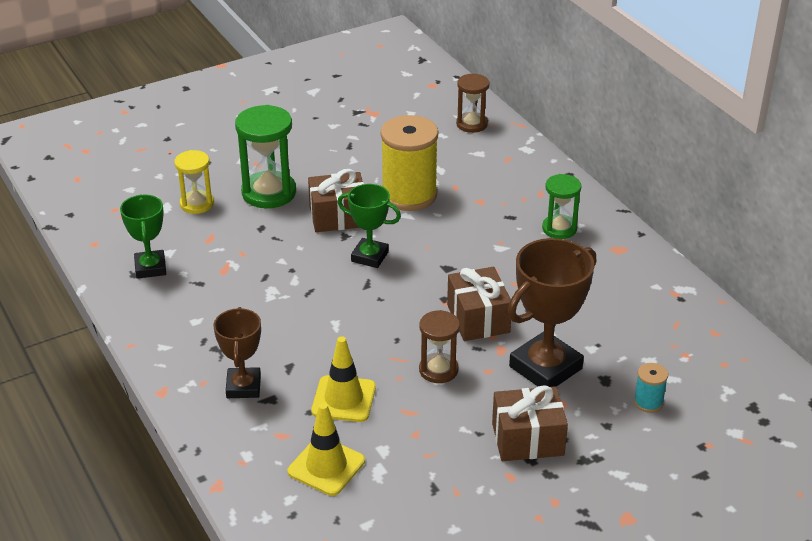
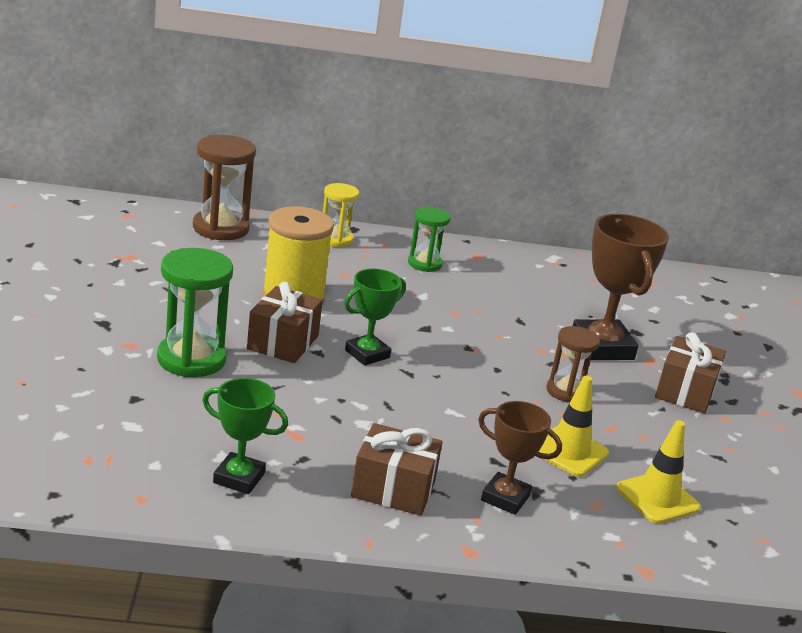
camera: 65 degrees left, 10 degrees down
(197, 204) = (153, 405): yellow hourglass -> yellow hourglass (335, 239)
(471, 124) = (220, 228): brown hourglass -> brown hourglass, size x1.62
(478, 319) = (512, 346): brown gift -> brown gift (393, 489)
(648, 402) = (675, 328): turquoise spool -> none

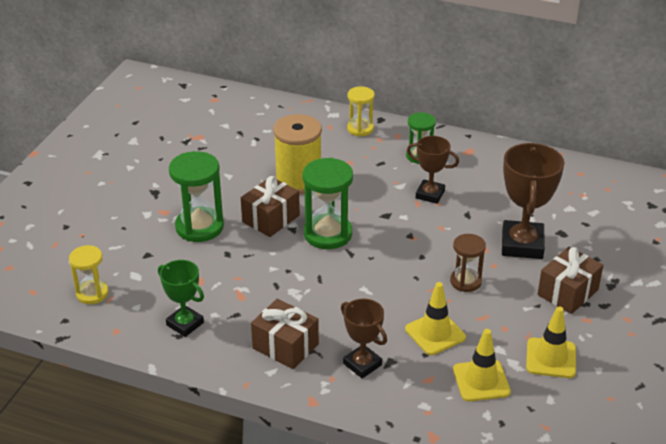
camera: 25 degrees right, 10 degrees up
(78, 455) = (92, 293): none -> yellow hourglass
(220, 228) = (276, 114): brown hourglass -> none
(367, 354) = (328, 234): green trophy -> green hourglass
(463, 303) = (430, 194): none -> brown trophy
(716, 463) = (551, 358): none -> yellow traffic cone

